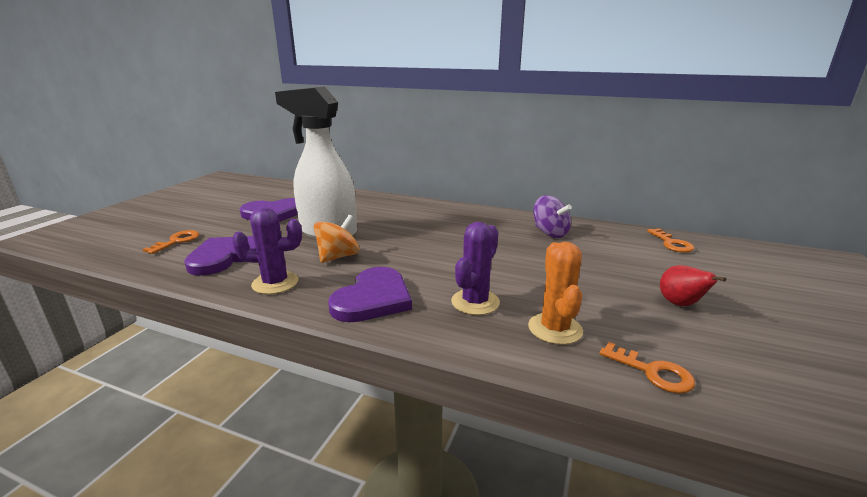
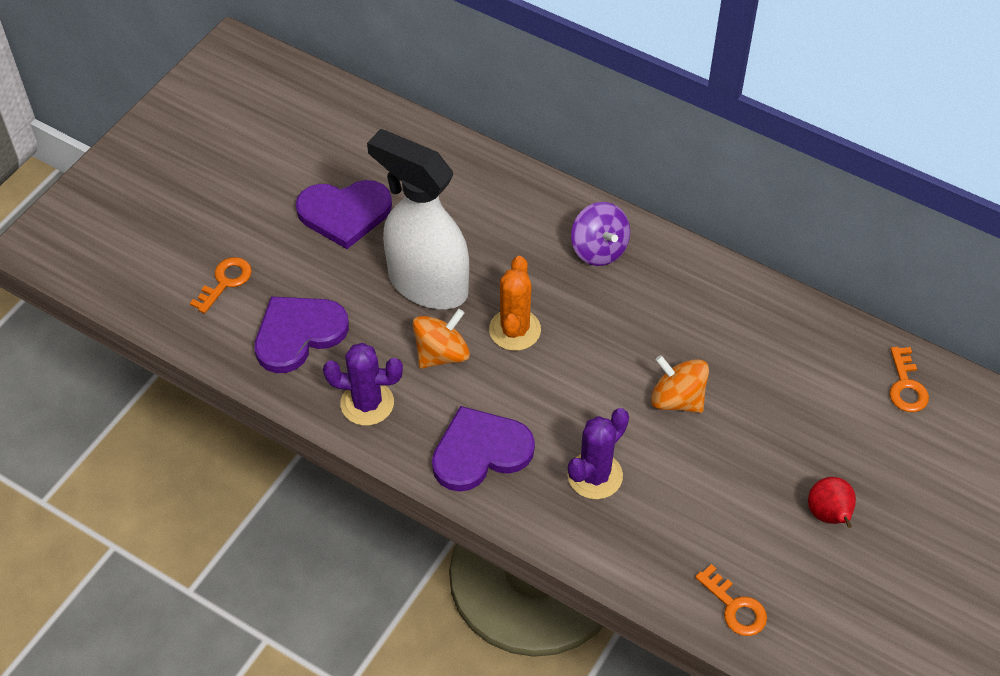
camera: 10 degrees right, 30 degrees up
(373, 299) = (480, 451): purple heart -> purple heart turned 150 degrees counterclockwise
(521, 261) = (677, 399): none -> orange spinning top
(550, 233) = (745, 332): purple spinning top -> purple spinning top (599, 249)
(555, 329) = (667, 533): orange cactus -> orange cactus (514, 330)

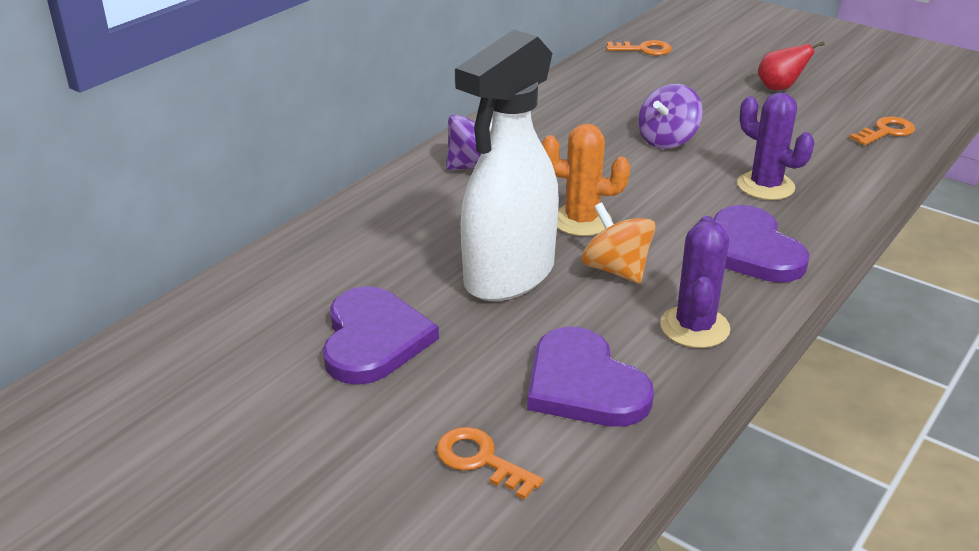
camera: 85 degrees left, 20 degrees down
(677, 399) = (667, 140): orange spinning top -> purple spinning top

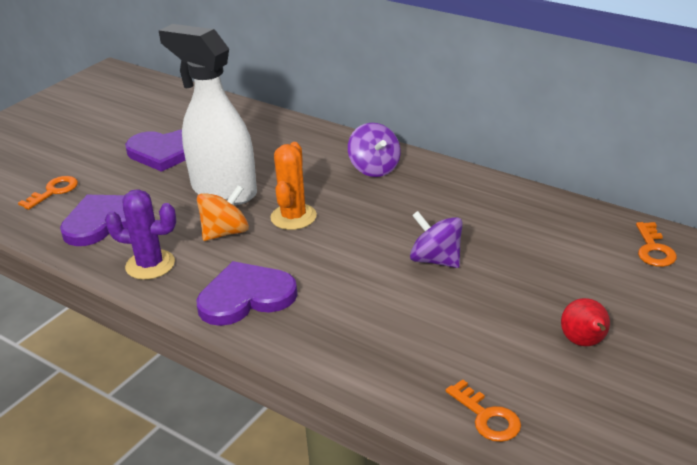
camera: 90 degrees right, 0 degrees up
(765, 186) = (352, 313): purple cactus -> none

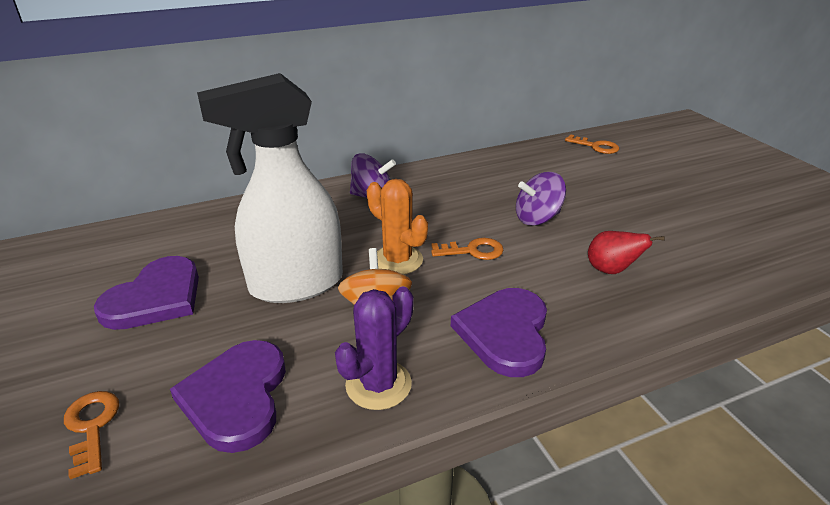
camera: 60 degrees left, 0 degrees up
(487, 417) = (753, 268): orange key -> orange key (473, 251)
(584, 343) = (683, 203): red pear -> red pear (611, 270)

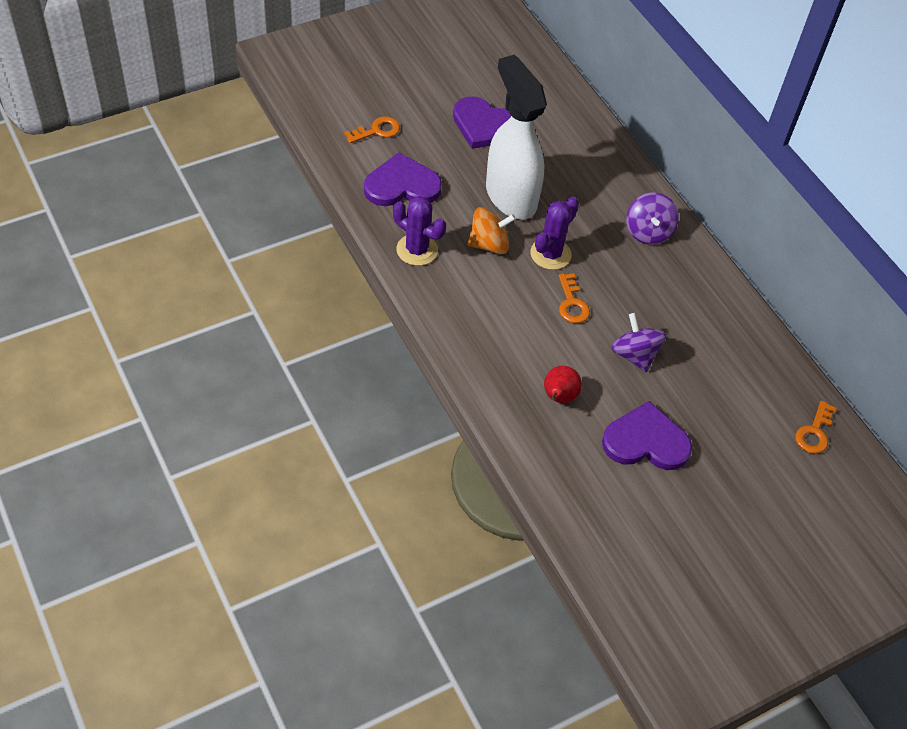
camera: 80 degrees right, 20 degrees up
(397, 260) = (550, 254): orange cactus -> purple cactus
(505, 333) = (471, 318): purple heart -> purple heart (646, 441)

